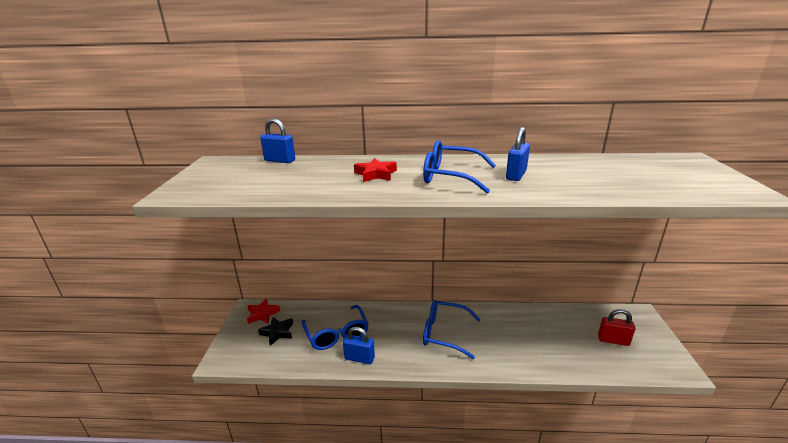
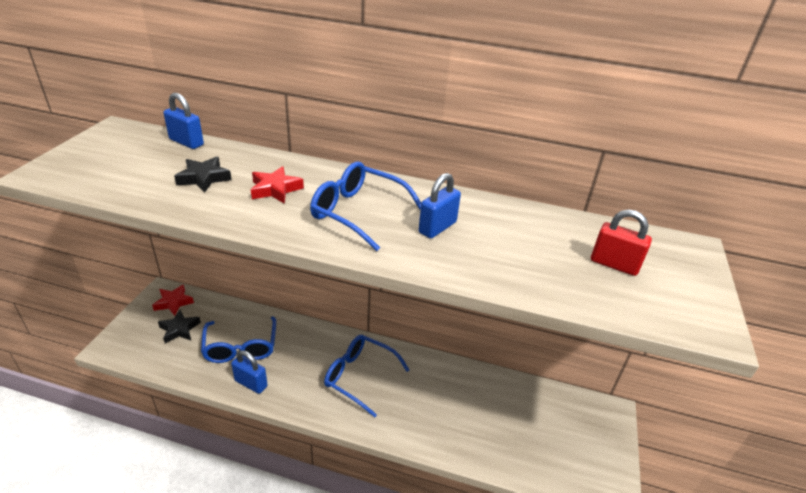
camera: 10 degrees right, 10 degrees up
(313, 177) = (204, 178): none -> black star
(613, 340) = (554, 437): red padlock -> red padlock (614, 264)

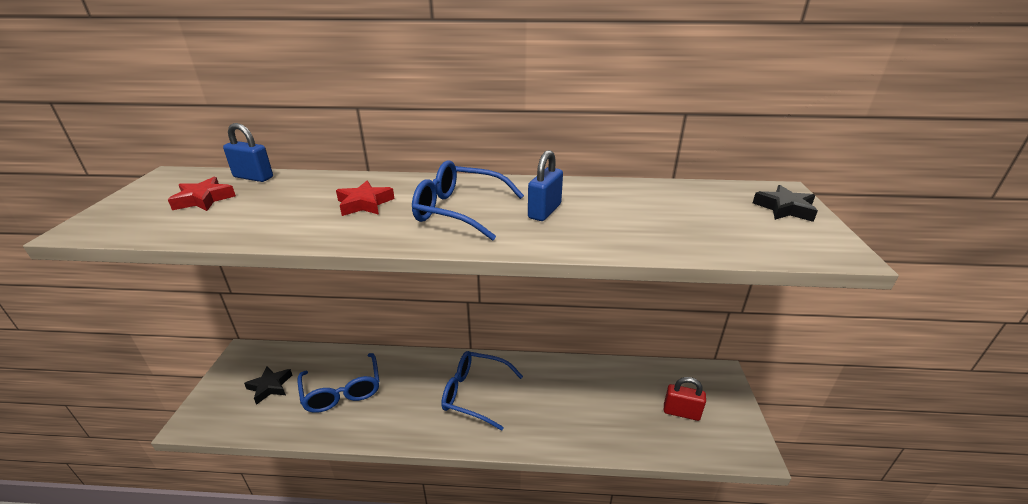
camera: 10 degrees left, 5 degrees down
(173, 302) = (257, 361): red star -> red star (203, 199)
(204, 178) = (282, 205): black star -> black star (784, 209)
(251, 383) = (362, 425): blue padlock -> none
(614, 264) = (724, 215): red padlock -> red padlock (681, 412)

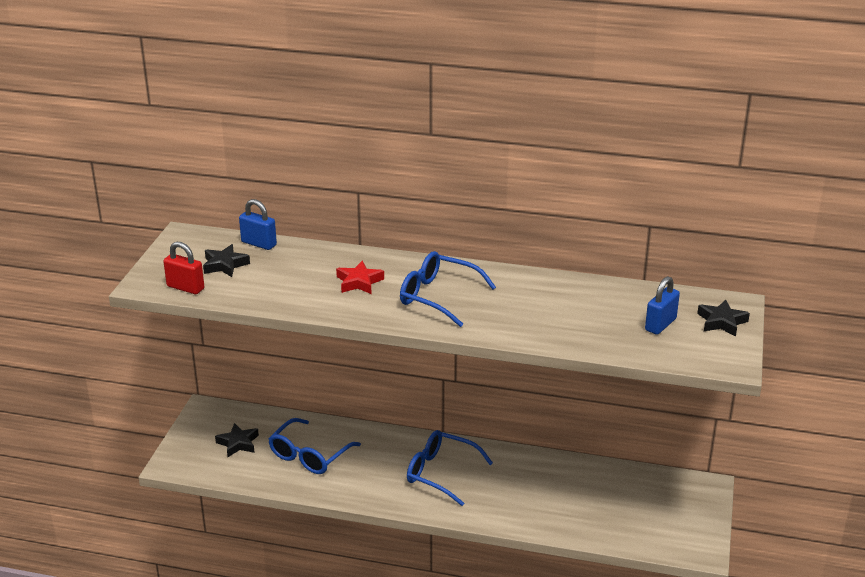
camera: 10 degrees right, 0 degrees up
(203, 199) = (225, 265): red star -> black star
(342, 391) = (309, 455): blue glasses -> blue glasses turned 45 degrees clockwise
(544, 211) = (510, 304): blue padlock -> blue padlock (660, 324)
(681, 412) = (646, 513): red padlock -> red padlock (185, 287)

